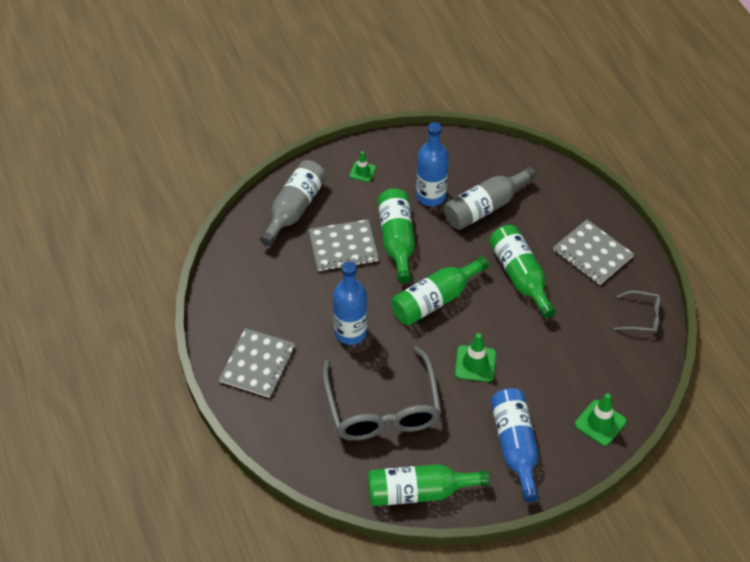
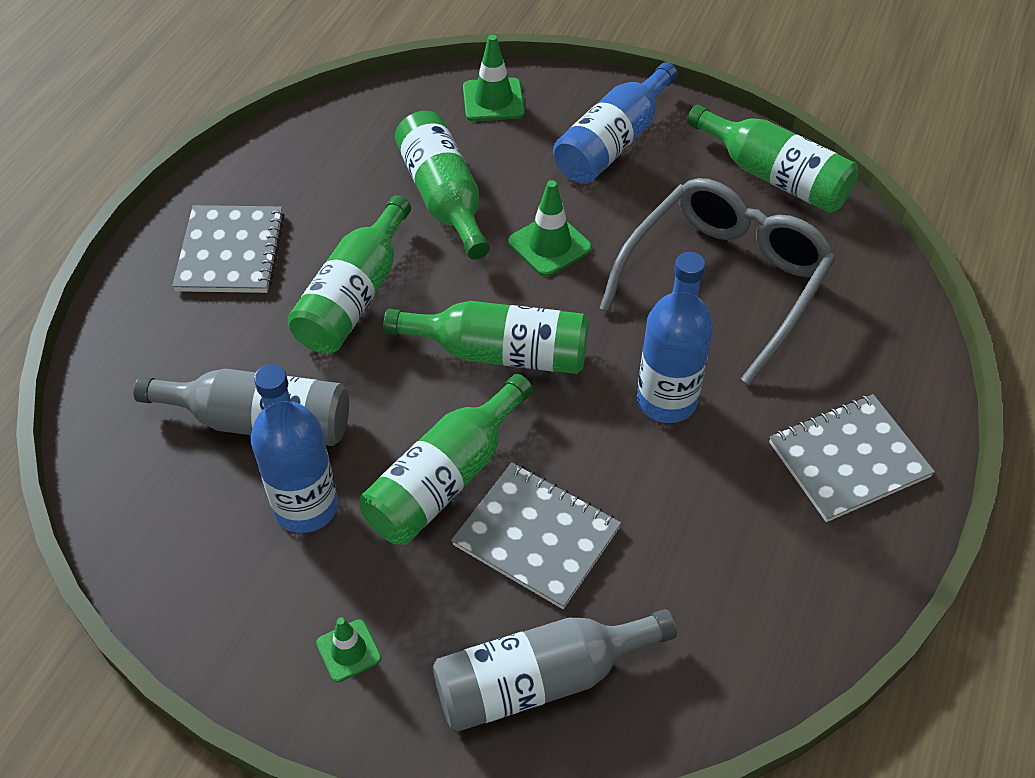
camera: 135 degrees left, 0 degrees up
(548, 349) = (443, 198): none -> green bottle
(641, 317) = (293, 151): grey glasses -> none

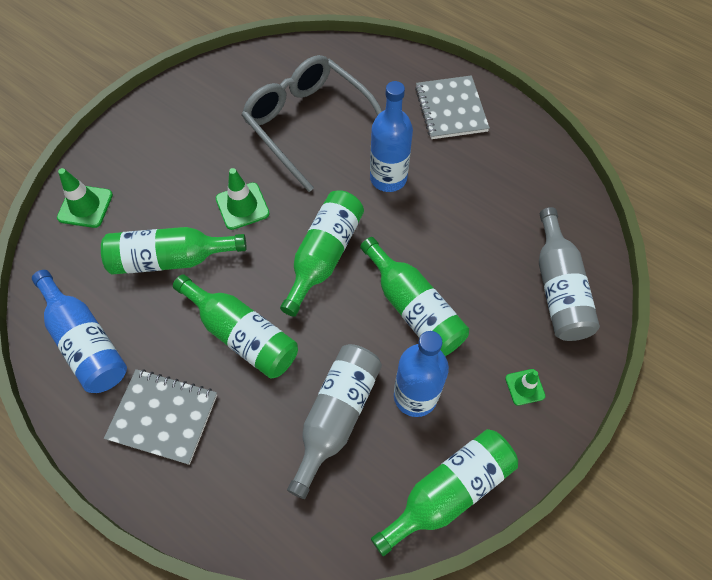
camera: 75 degrees left, 10 degrees up
(536, 536) = (466, 268): grey notebook -> none
(613, 142) = (164, 147): blue bottle -> blue bottle (86, 342)
(774, 176) = (234, 74): green bottle -> green bottle (448, 491)

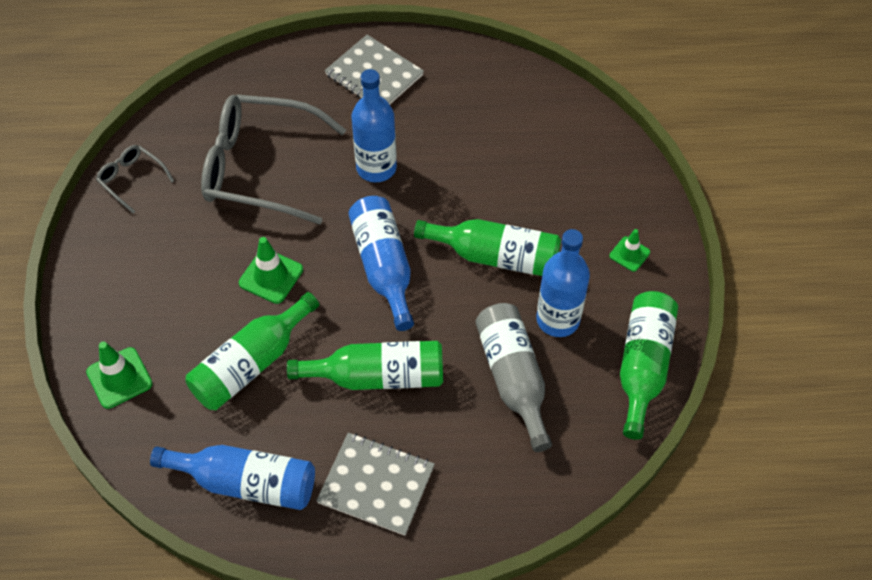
camera: 40 degrees left, 5 degrees down
(163, 416) = (376, 484): grey notebook -> grey notebook turned 45 degrees clockwise
(221, 79) = (132, 180): none -> grey glasses
(324, 255) = (383, 267): green bottle -> blue bottle
(558, 288) = (589, 164): grey bottle -> none

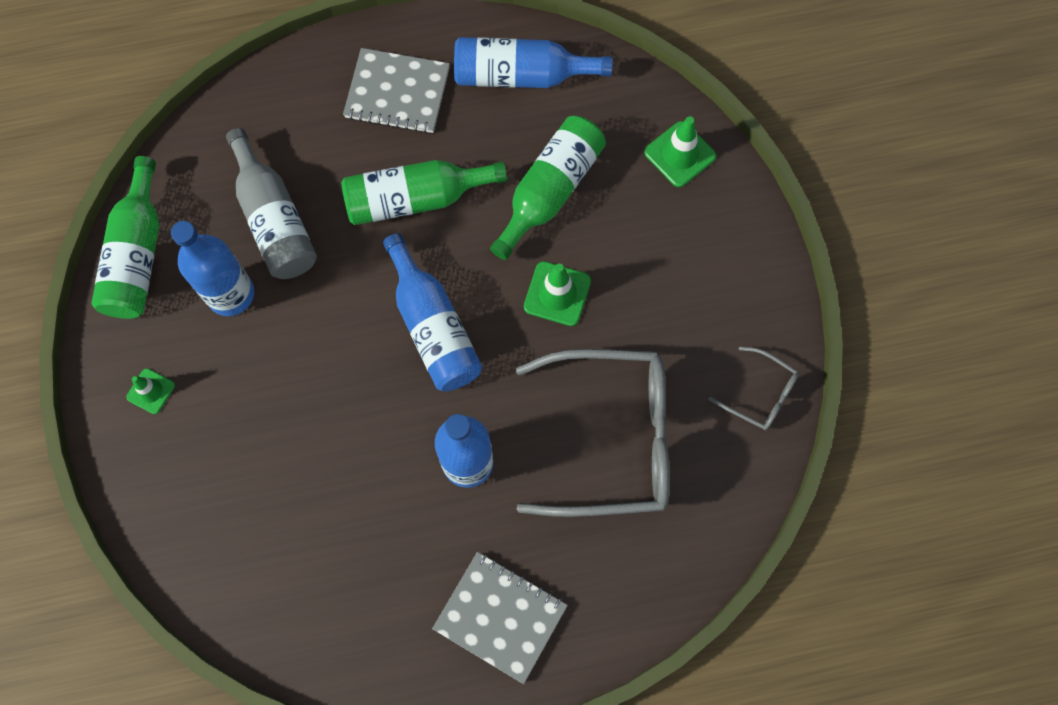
camera: 170 degrees right, 15 degrees up
(496, 256) = (306, 362): green bottle -> none

